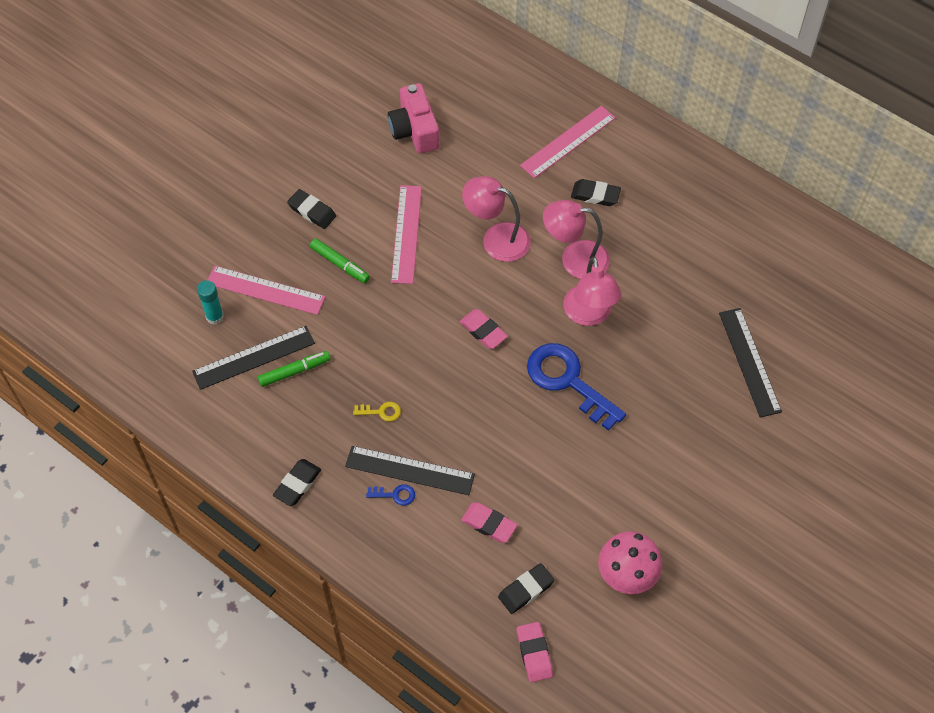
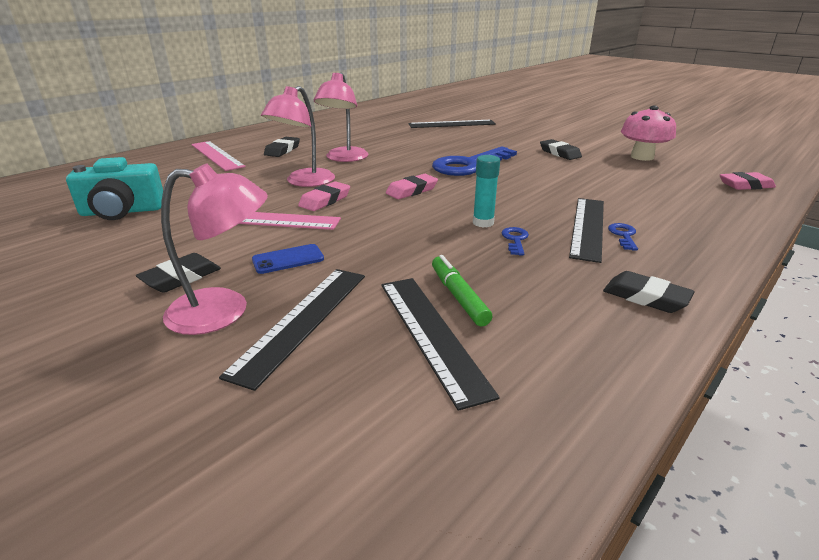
camera: 85 degrees left, 30 degrees down
(215, 317) = (337, 379): turquoise glue stick -> turquoise glue stick (483, 223)
(265, 290) = (302, 320): pink ruler -> black ruler
(340, 264) = (288, 259): green marker -> blue phone
(381, 412) = (515, 240): yellow key -> blue key
(414, 130) = (122, 211): pink camera -> turquoise camera
(489, 524) = (629, 196): pink eraser -> pink eraser (325, 200)
(526, 590) = (686, 186): black eraser -> black eraser (559, 153)
(589, 315) = (403, 157): pink lamp -> pink lamp (224, 311)

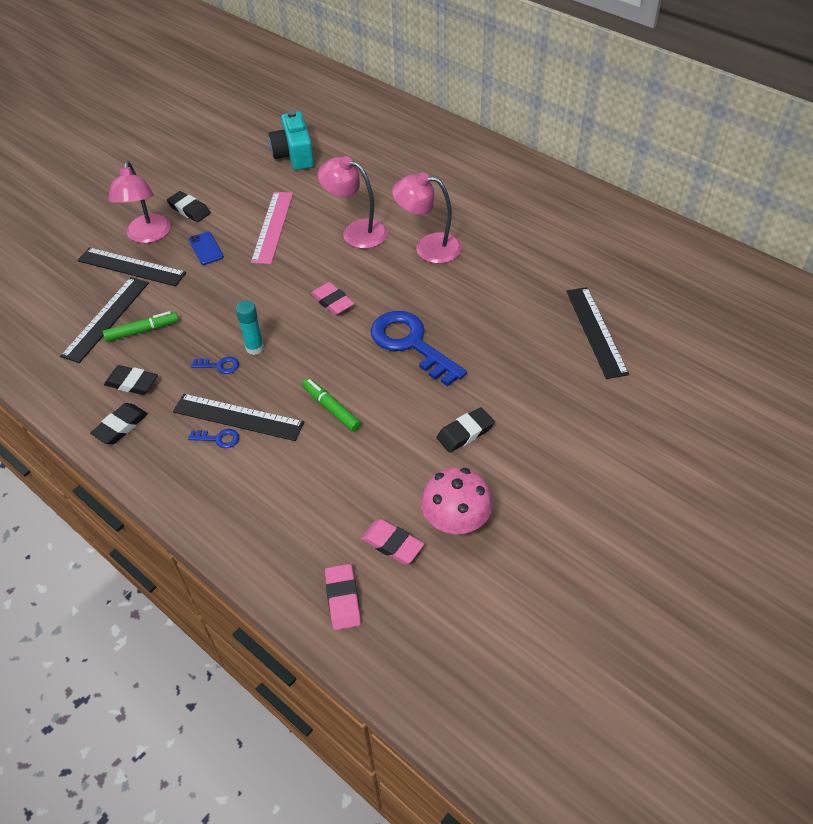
camera: 90 degrees right, 20 degrees up
(217, 155) = (432, 163): pink ruler -> none
(282, 150) = (453, 201): black eraser -> black eraser (132, 383)
(325, 200) = (310, 250): pink eraser -> pink eraser (392, 544)
(431, 334) = (106, 318): black ruler -> black ruler turned 45 degrees counterclockwise
(555, 190) = (331, 408): none -> green marker

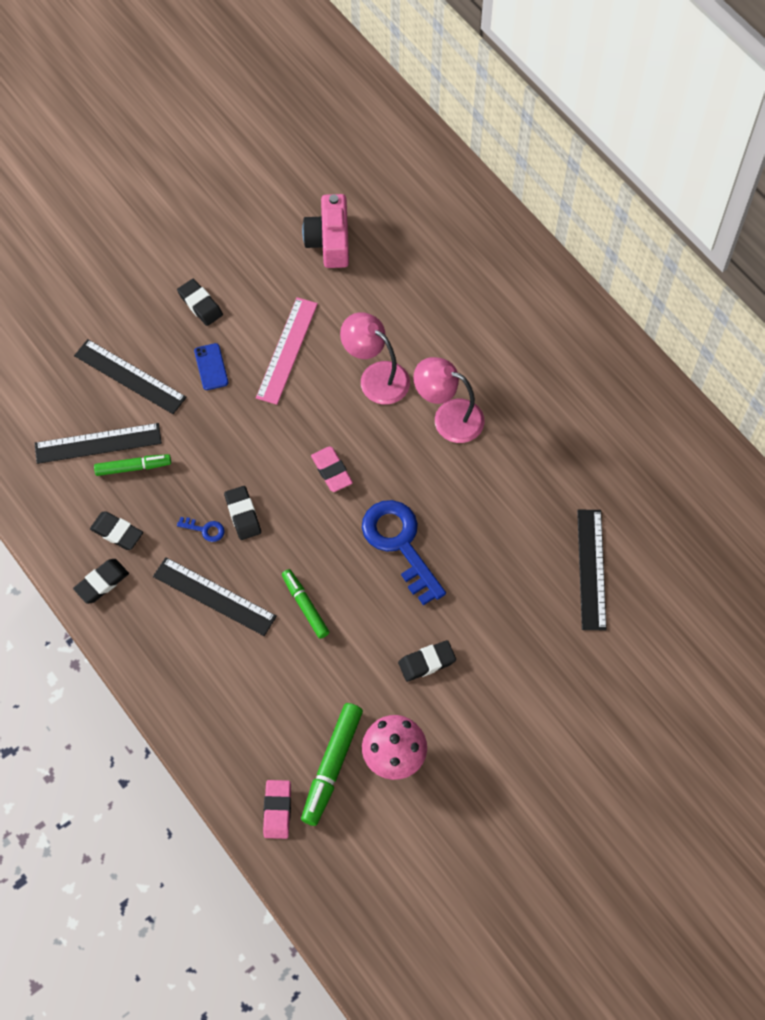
camera: 10 degrees right, 15 degrees up
(106, 318) = (98, 443): black ruler -> black ruler turned 45 degrees clockwise
(148, 236) = (151, 334): pink lamp -> none
(218, 438) = (192, 617): blue key -> none
(255, 348) = (243, 514): turquoise glue stick -> black eraser
(294, 155) = (329, 241): turquoise camera -> pink camera
(392, 544) = (331, 766): pink eraser -> green marker

